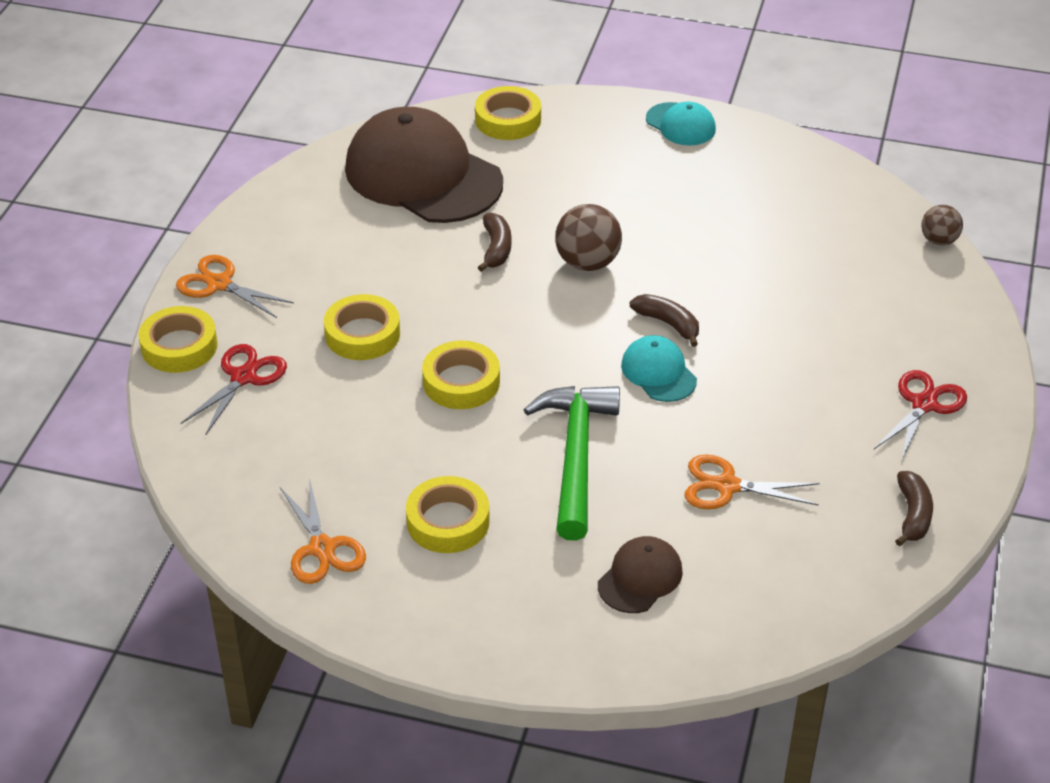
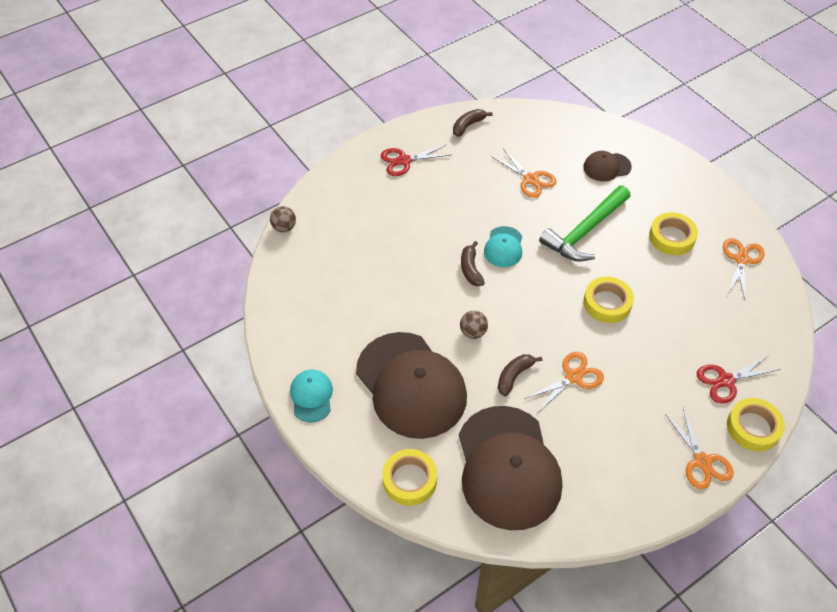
camera: 140 degrees left, 10 degrees up
(362, 334) = (638, 366): yellow tape -> none
(429, 283) = (573, 377): none -> orange scissors
(587, 263) = (473, 332): brown ball -> brown ball, size x0.62
(596, 184) = (411, 385): none -> brown cap

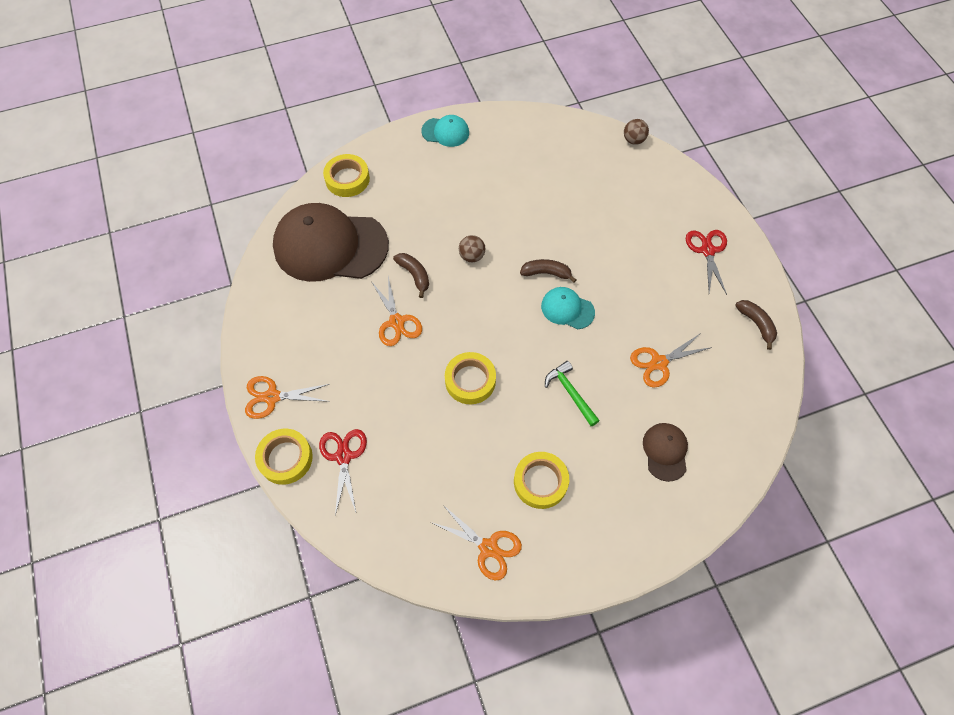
camera: 105 degrees right, 10 degrees up
(411, 385) = (432, 198): brown cap -> none
(585, 231) = (570, 392): green hammer -> green hammer, size x0.57

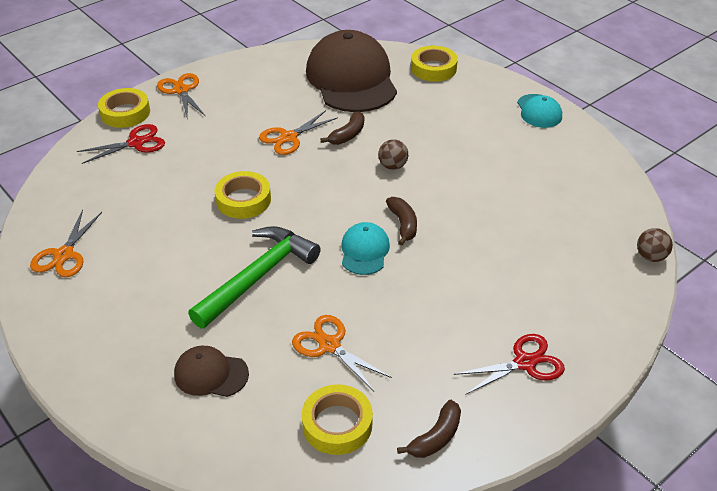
camera: 70 degrees right, 20 degrees down
(540, 482) = (144, 276): yellow tape -> yellow tape (337, 424)
(570, 392) = (258, 276): green hammer -> green hammer, size x1.77
(665, 451) = (211, 374): brown cap -> brown cap turned 150 degrees counterclockwise

